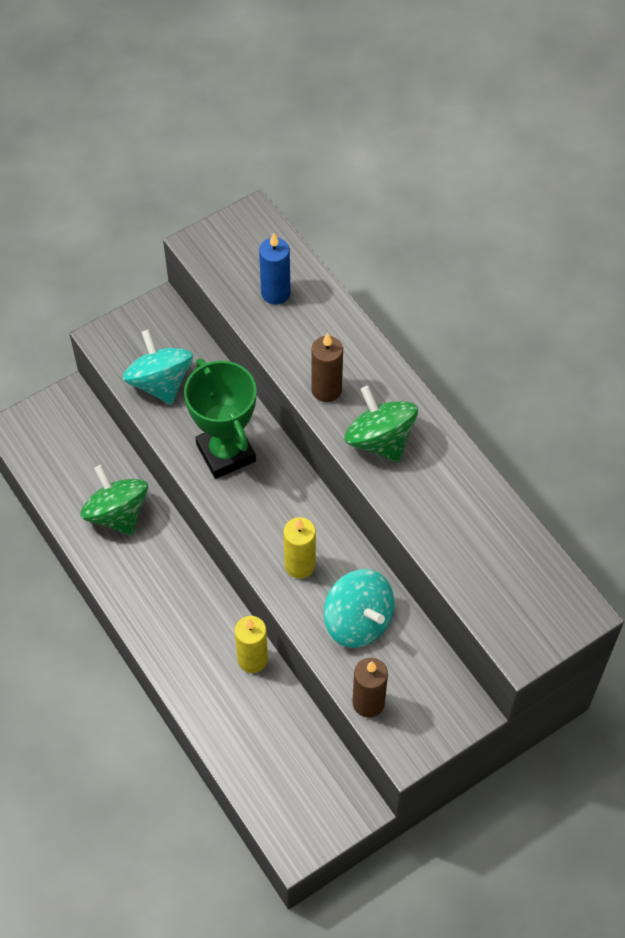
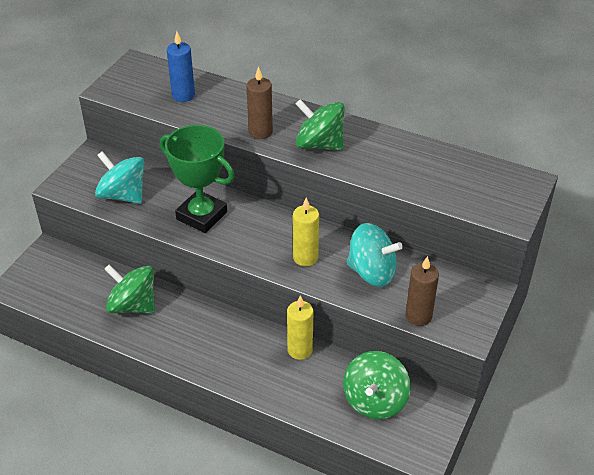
camera: 30 degrees left, 15 degrees down
(289, 761) = (375, 400): none -> green spinning top

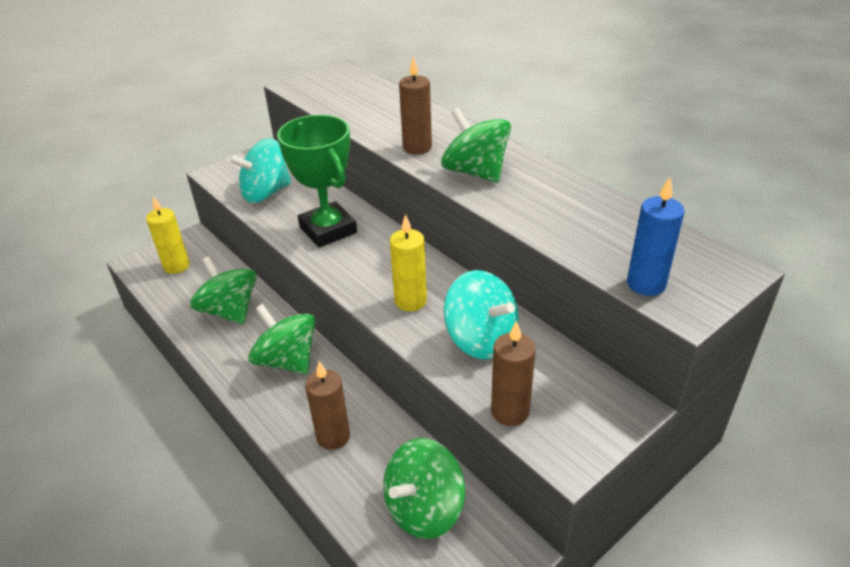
camera: 25 degrees right, 5 degrees down
(123, 195) = (266, 193): turquoise spinning top -> turquoise spinning top turned 90 degrees counterclockwise
(183, 95) = (362, 102): blue candle -> blue candle (646, 284)
(210, 330) = (287, 360): none -> green spinning top
(283, 375) = (333, 437): none -> brown candle
(300, 350) = (371, 413): yellow candle -> yellow candle (176, 266)

